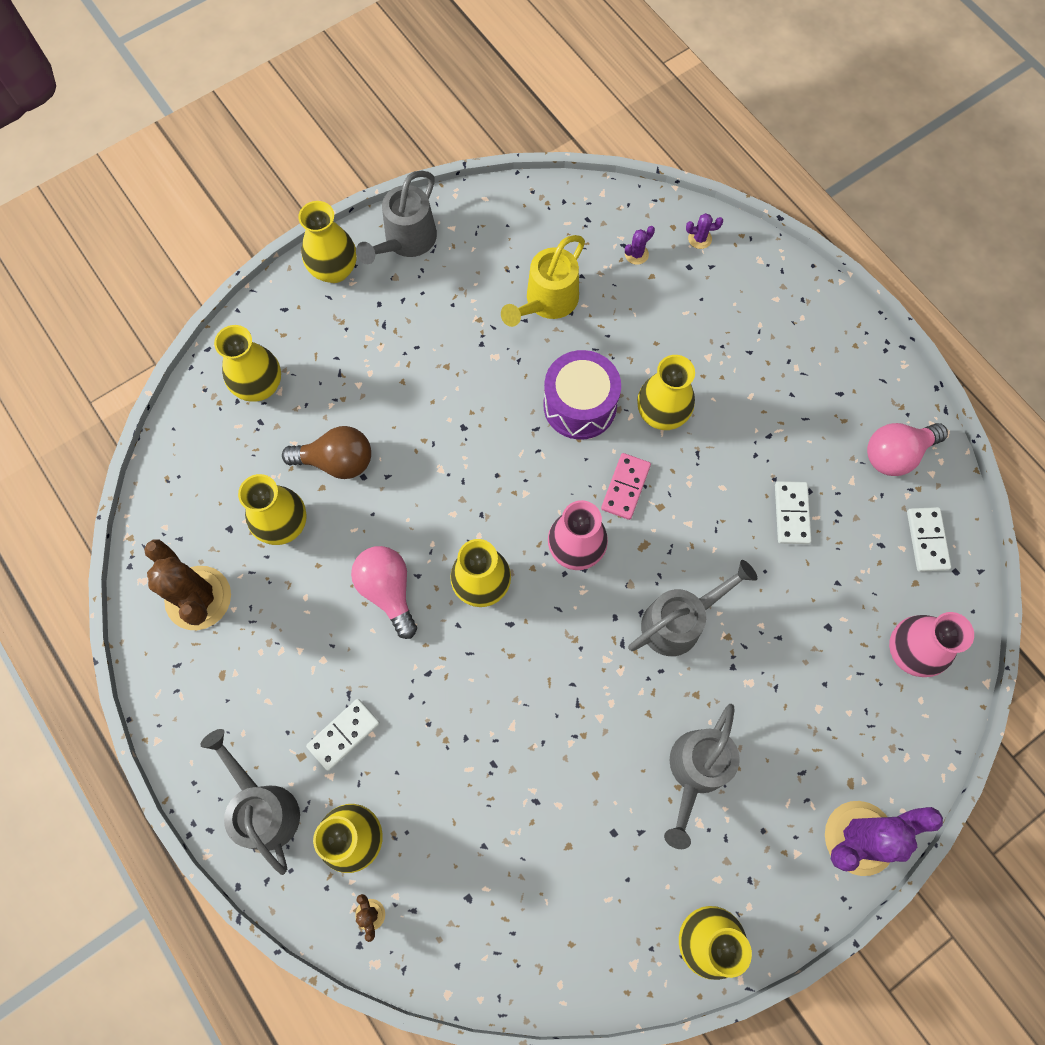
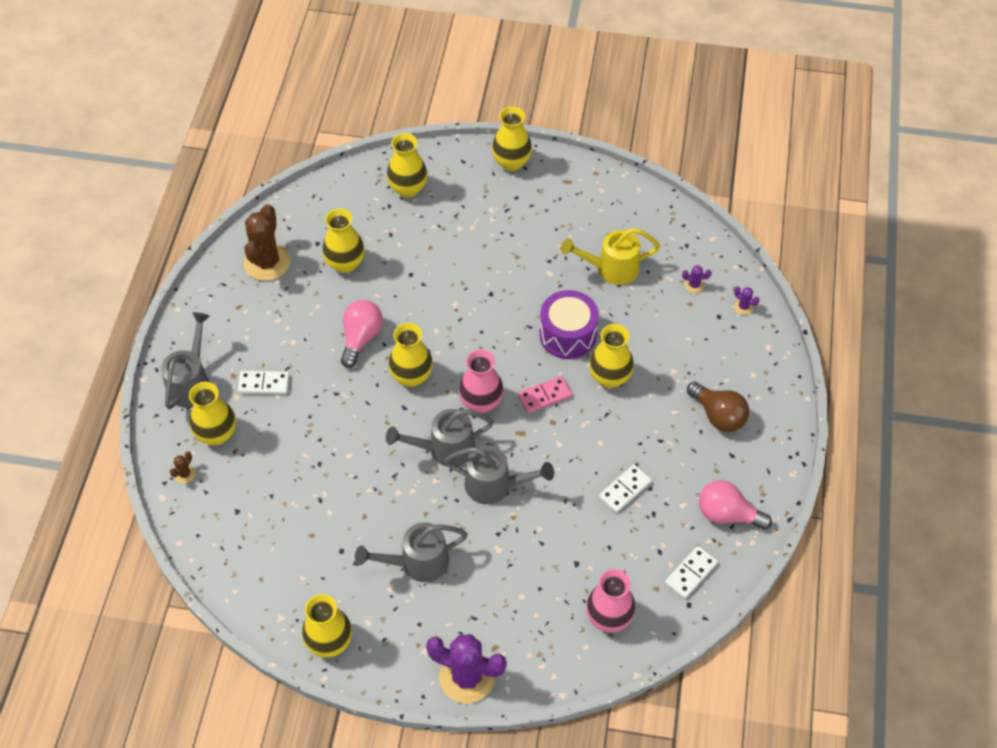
camera: 45 degrees right, 15 degrees down
(337, 461) = (406, 256): brown light bulb -> brown light bulb (718, 415)
(406, 241) = (567, 177): grey watering can -> grey watering can (444, 449)

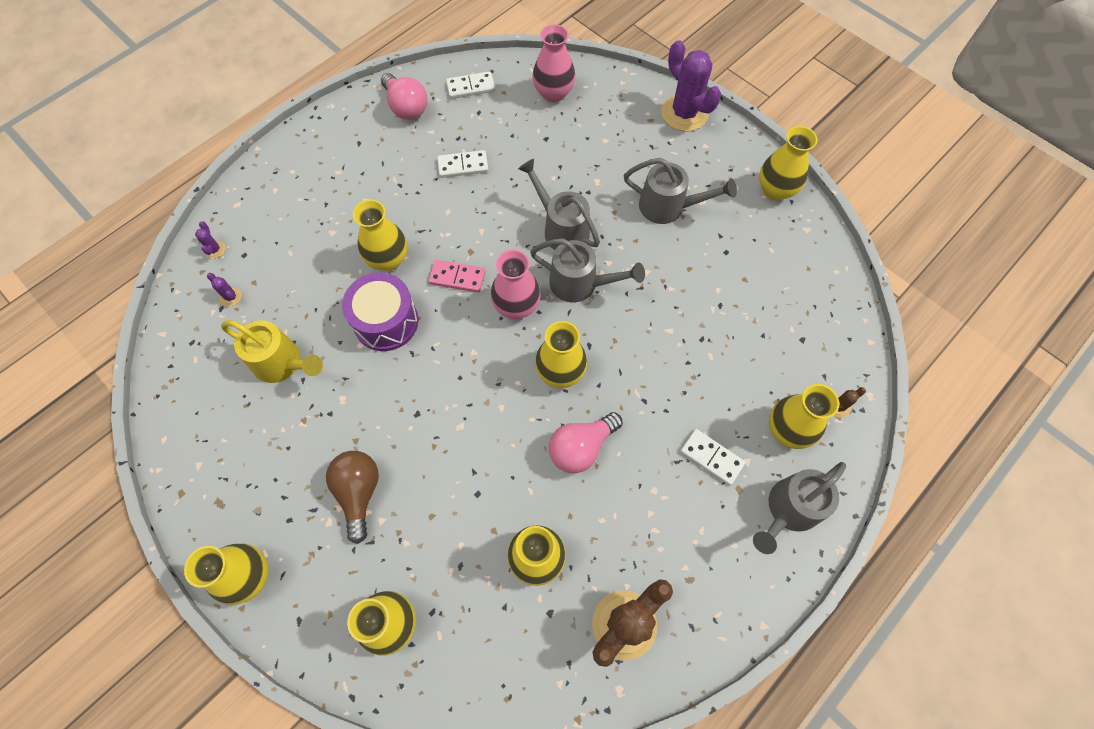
camera: 145 degrees left, 10 degrees up
(718, 415) = (336, 176): brown light bulb -> brown light bulb (359, 492)

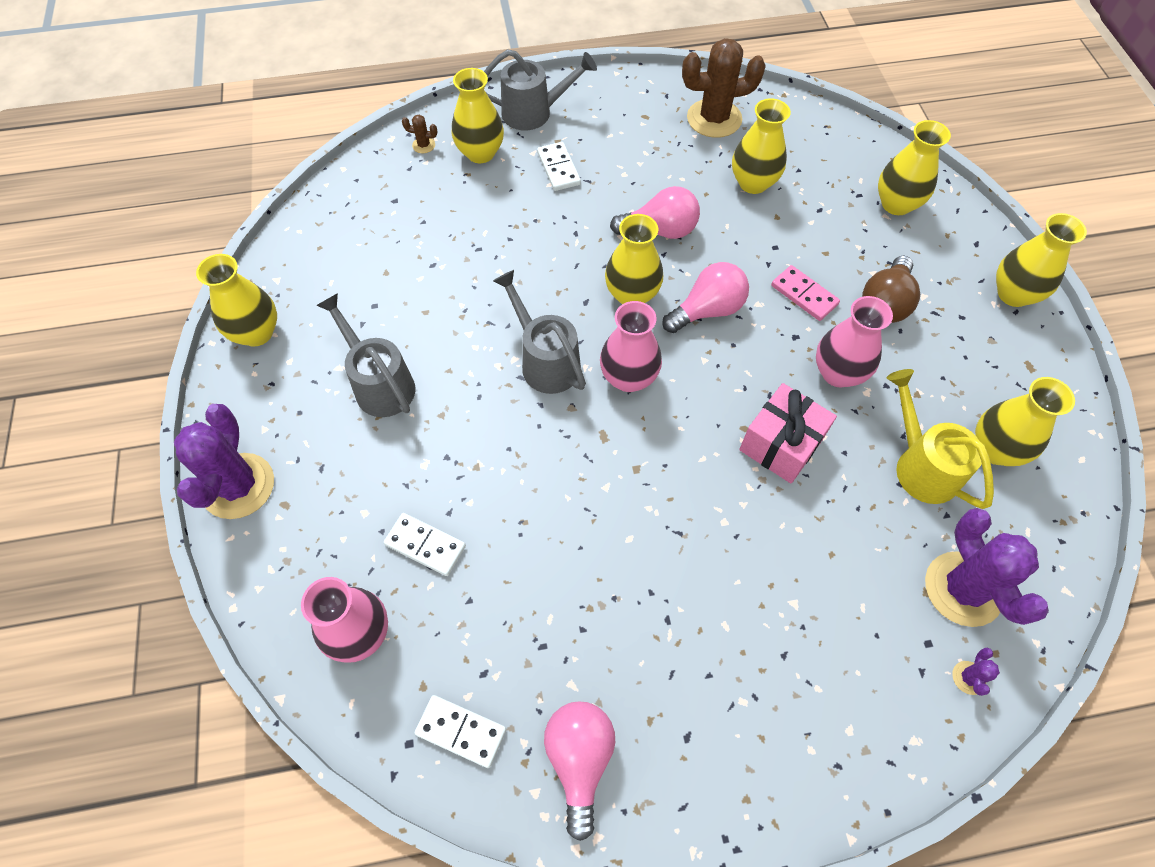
camera: 145 degrees left, 5 degrees down
(231, 297) = (963, 589): purple cactus -> purple cactus, size x2.44
(370, 401) = (838, 373): none -> pink vase
(386, 321) = (781, 444): purple drum -> pink gift
(388, 259) = (740, 518): yellow vase -> yellow vase (995, 449)
(457, 277) = (671, 446): pink domino -> pink domino (804, 295)
(463, 166) = (566, 594): white domino -> white domino (425, 545)
(496, 394) = (707, 310): none -> pink light bulb
(561, 228) = (514, 432): grey watering can -> none

